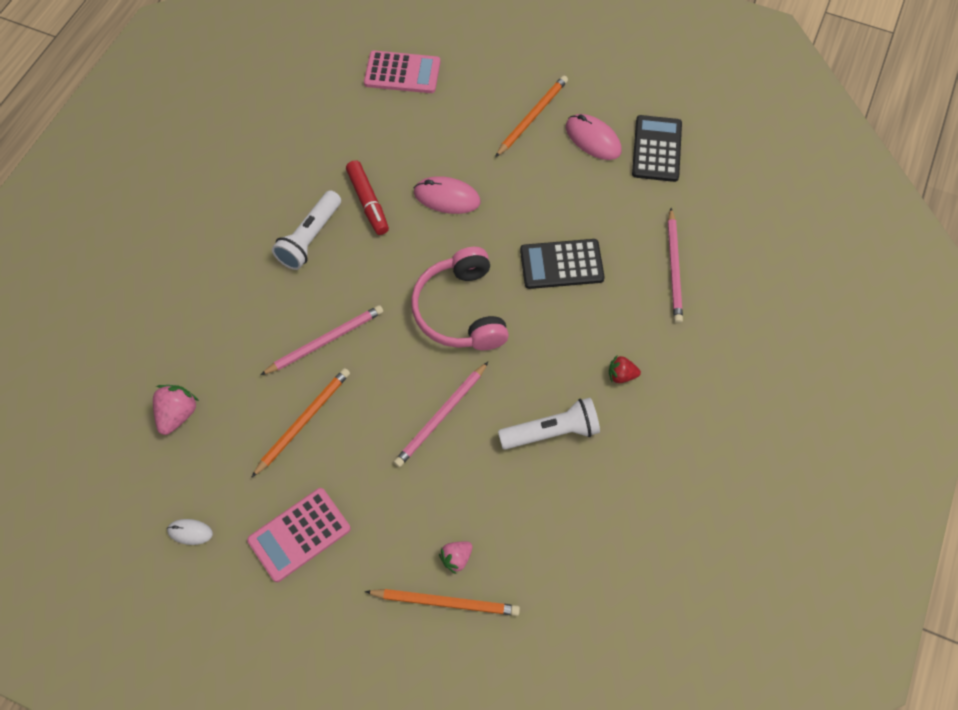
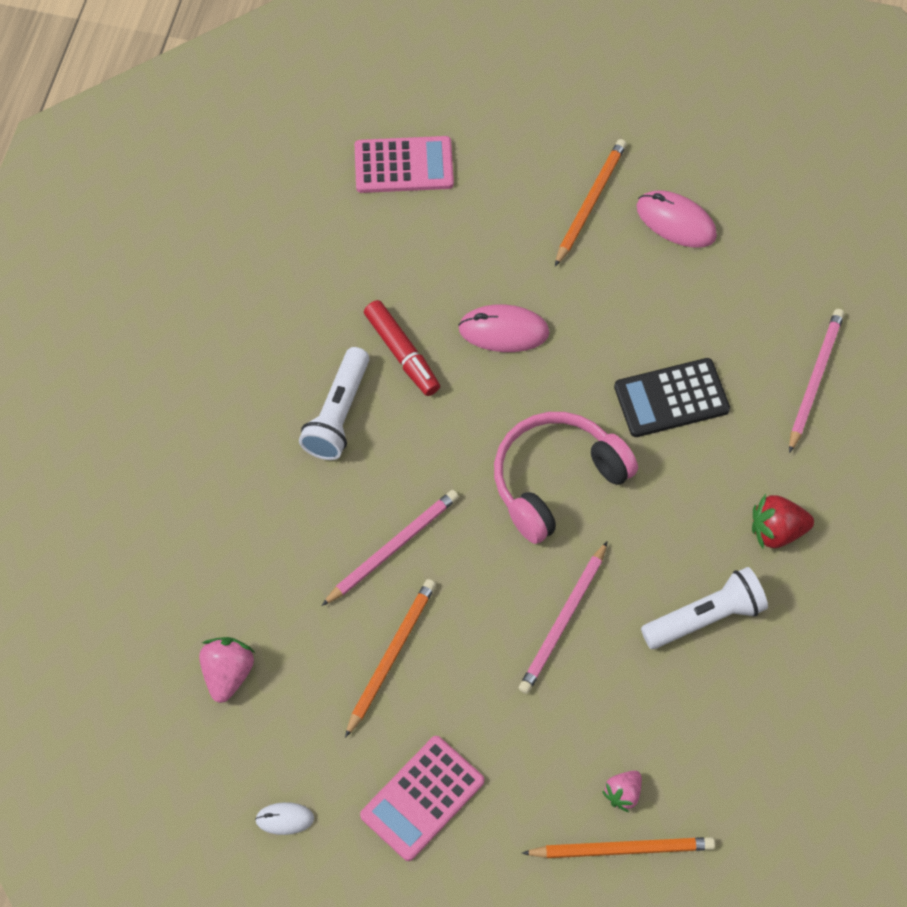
camera: 10 degrees left, 0 degrees up
(460, 310) = (556, 480): pink headphones -> pink headphones turned 75 degrees clockwise
(621, 375) = (776, 531): red strawberry -> red strawberry, size x1.53
(656, 149) = (761, 223): black calculator -> none
(674, 267) = (814, 380): pink pencil -> pink pencil turned 150 degrees counterclockwise

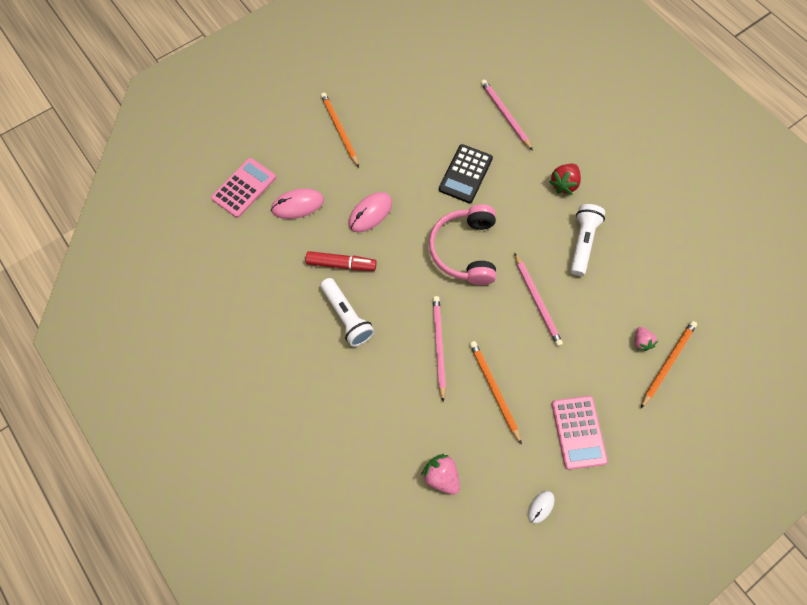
camera: 50 degrees left, 5 degrees up
(676, 221) = (381, 106): pink mouse -> pink mouse (297, 205)

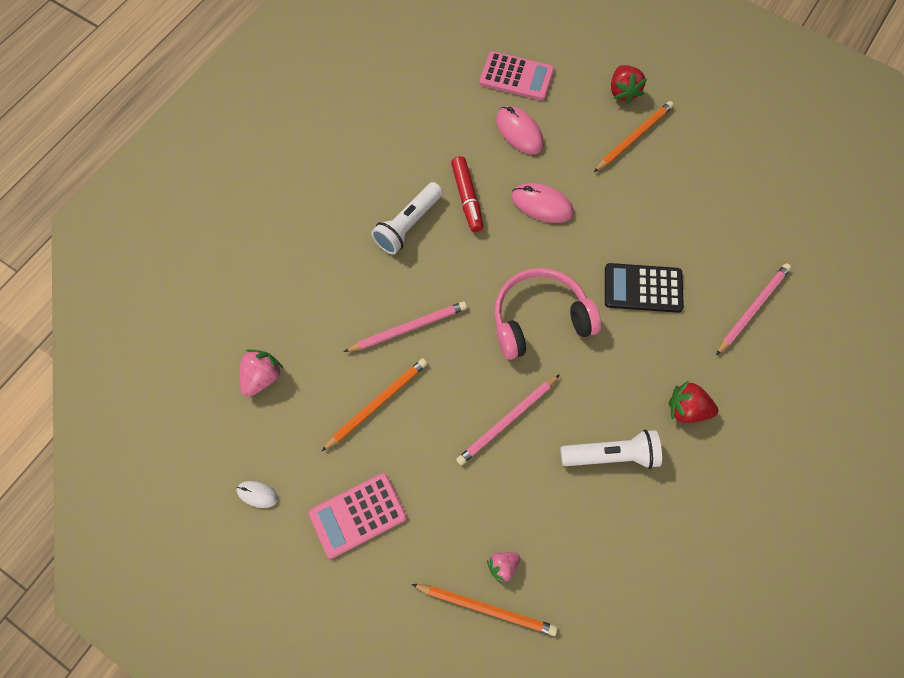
camera: 70 degrees right, 0 degrees up
(296, 121) = (623, 92): none -> red strawberry

